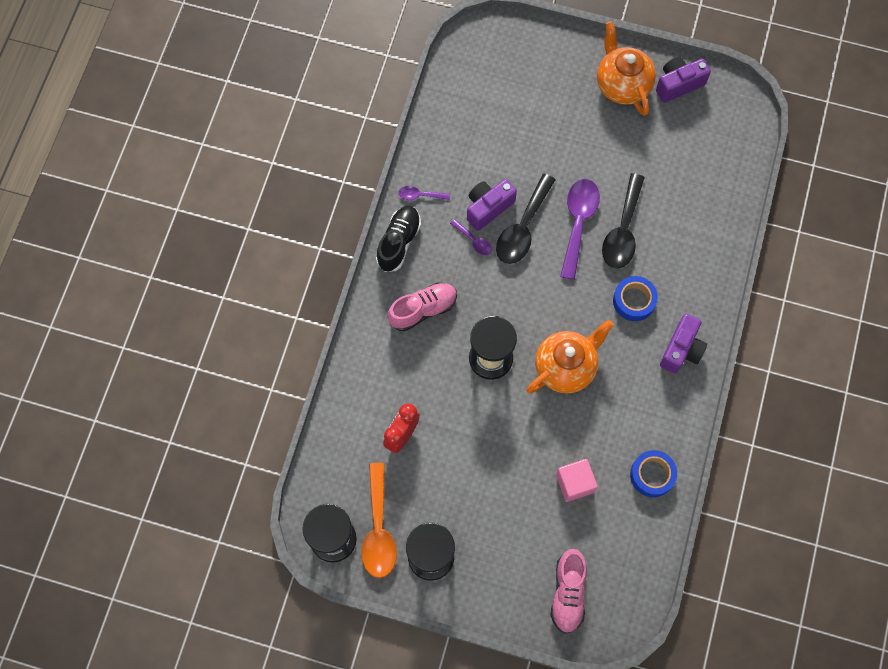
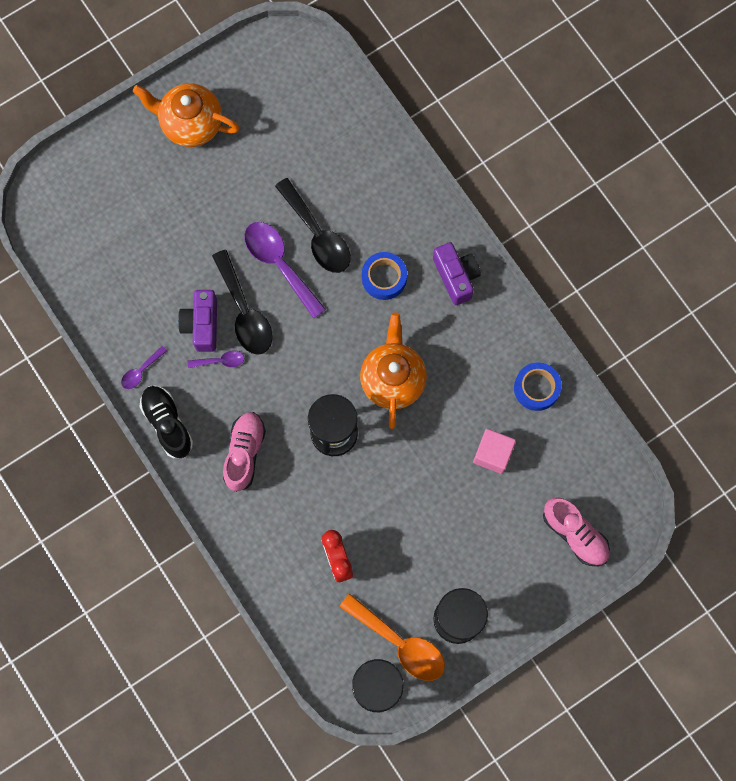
camera: 50 degrees left, 5 degrees up
(678, 84) = (231, 80): purple camera -> none

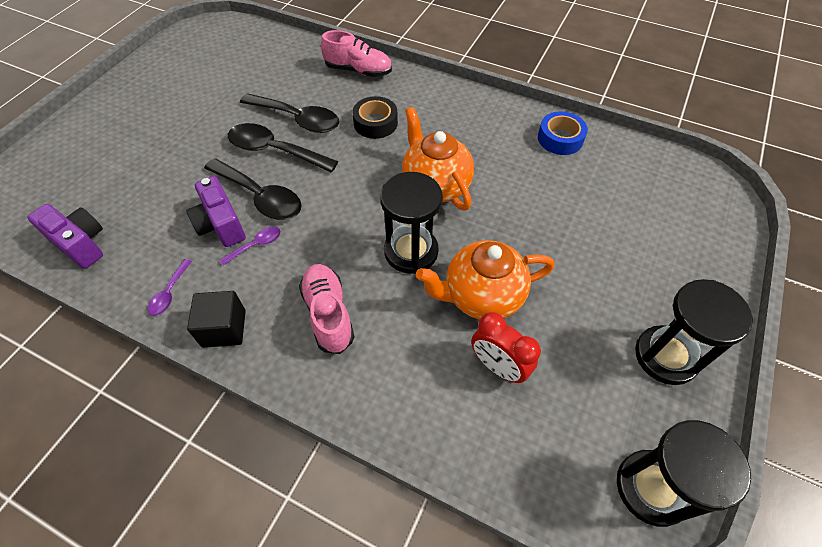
camera: 30 degrees left, 20 degrees down
(167, 424) = (224, 328): black shoe -> black cube
(191, 124) = (141, 95): orange teapot -> orange teapot (482, 296)
(279, 264) = (275, 150): purple spoon -> black spoon
(384, 278) = (375, 123): blue tape -> black tape
(400, 643) = (632, 418): orange spoon -> none
(456, 277) = (434, 99): purple camera -> purple camera (81, 244)
(493, 454) = (568, 199): pink cube -> none
(575, 534) = (692, 223): pink shoe -> pink shoe (358, 70)

